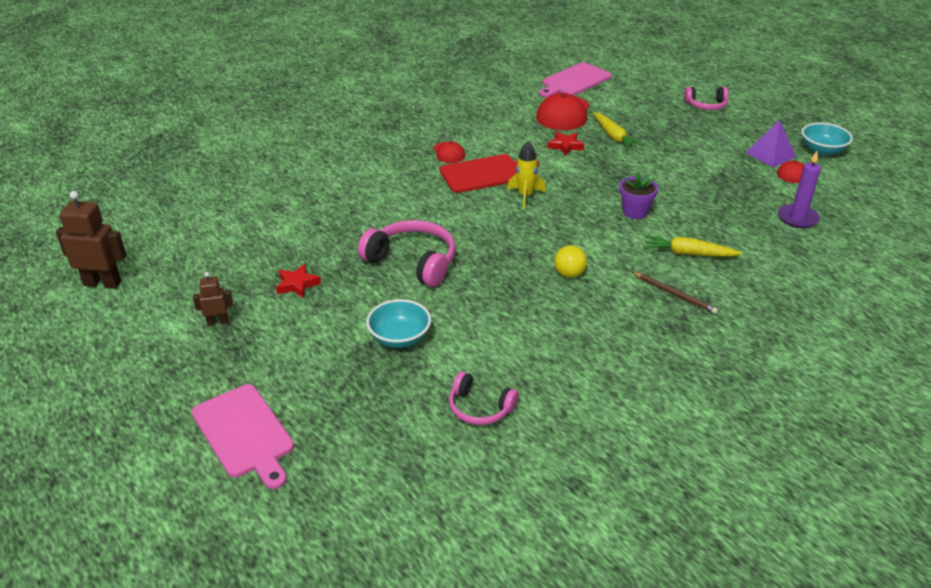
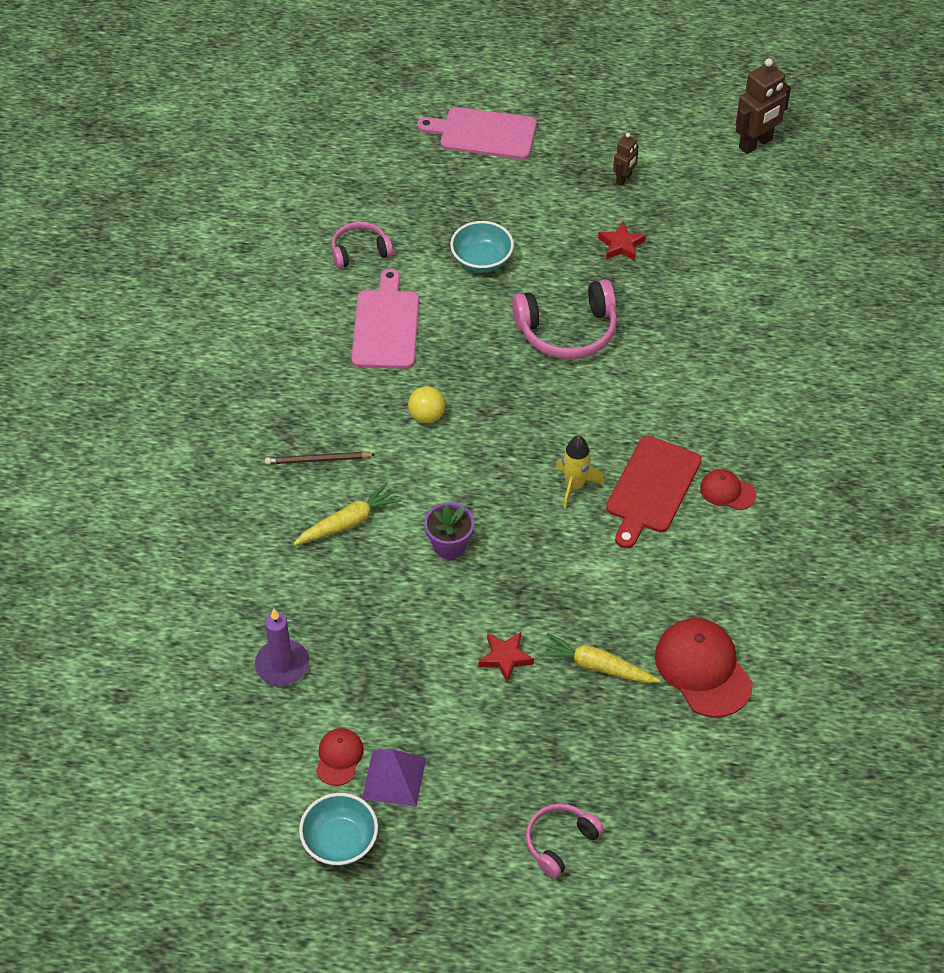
camera: 135 degrees right, 15 degrees up
(565, 146) = (629, 603): red star -> red star (505, 658)
(574, 81) = (775, 762): pink cutting board -> pink cutting board (386, 326)

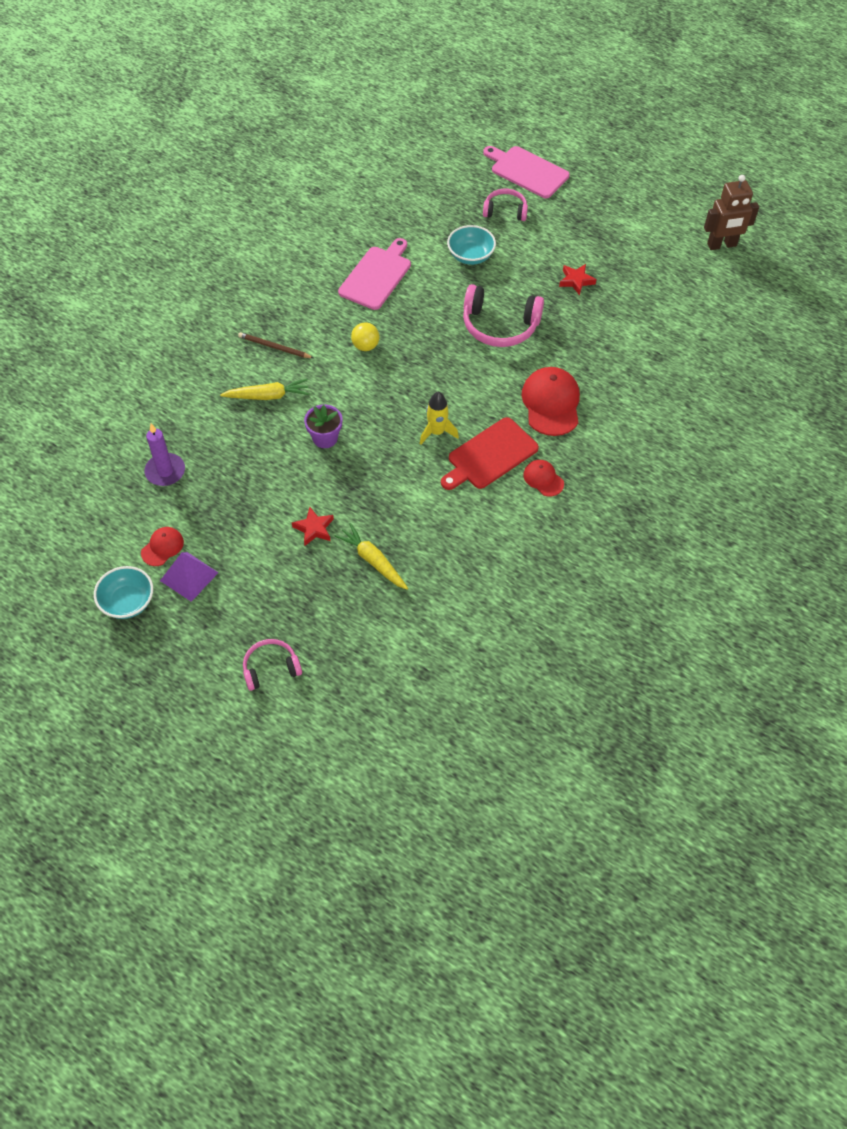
camera: 25 degrees right, 5 degrees up
(360, 251) = (391, 220): pink headphones -> pink headphones (505, 211)
(624, 178) = (608, 236): brown robot -> none
(703, 669) = (446, 594): red cap -> red cap (551, 403)

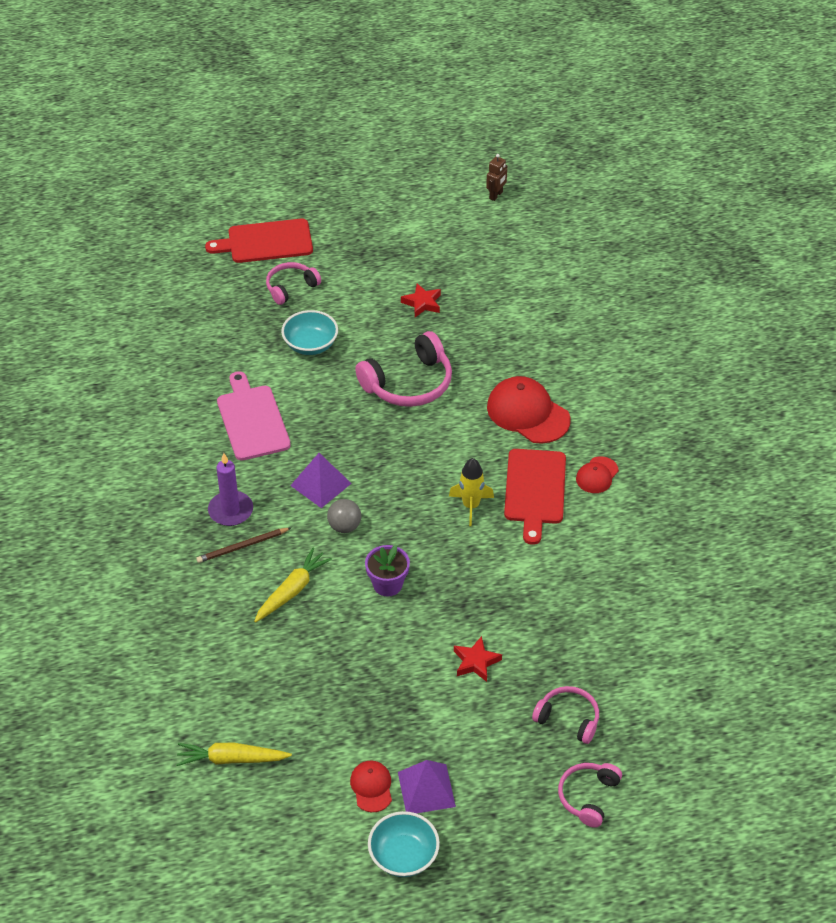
camera: 45 degrees left, 10 degrees down
(165, 471) = (287, 725): purple candle -> purple candle (230, 510)
(321, 612) = (568, 719): none -> pink headphones
(346, 383) = (344, 526): none -> grey ball
(365, 346) = (320, 484): yellow ball -> purple pyramid
(373, 560) = (554, 646): yellow carrot -> yellow carrot (231, 759)
(527, 171) = (266, 242): pink cutting board -> red cutting board
(543, 479) = (597, 475): red cap -> red cap turned 60 degrees counterclockwise
(722, 245) = (496, 195): brown robot -> brown robot, size x0.55

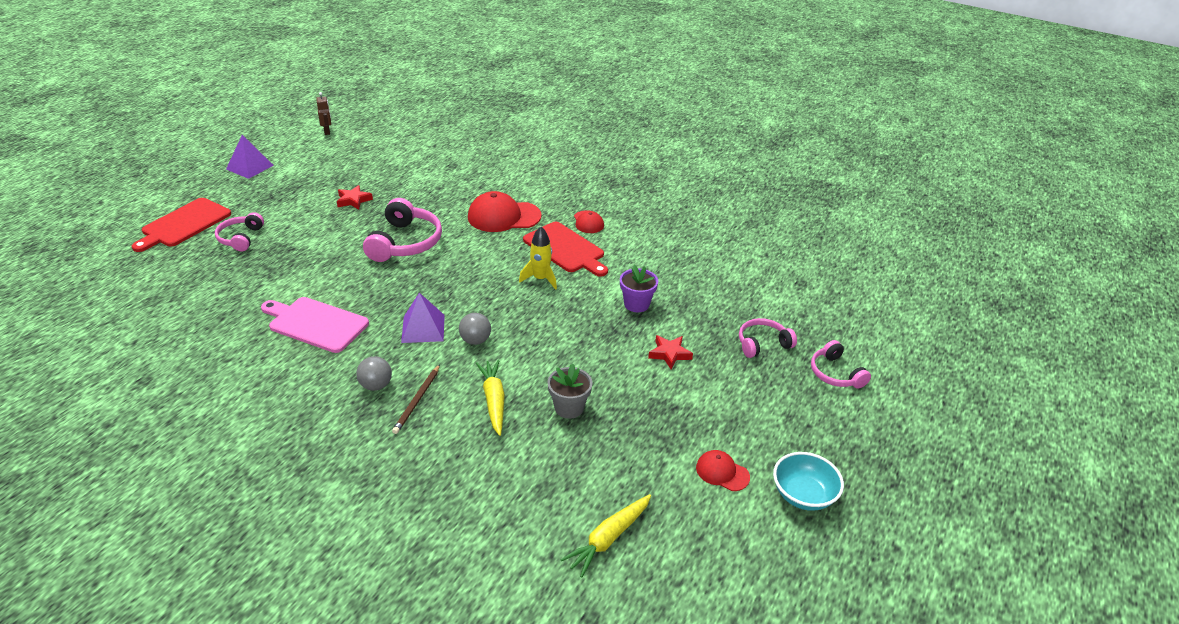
camera: 50 degrees left, 10 degrees down
(230, 510) = (376, 385): purple candle -> grey ball
(310, 345) = (302, 260): turquoise bowl -> none
(336, 641) = (569, 408): none -> grey flower pot
(387, 584) = (553, 352): purple flower pot -> purple flower pot (636, 304)
(426, 789) = (753, 444): purple pyramid -> purple pyramid (249, 167)

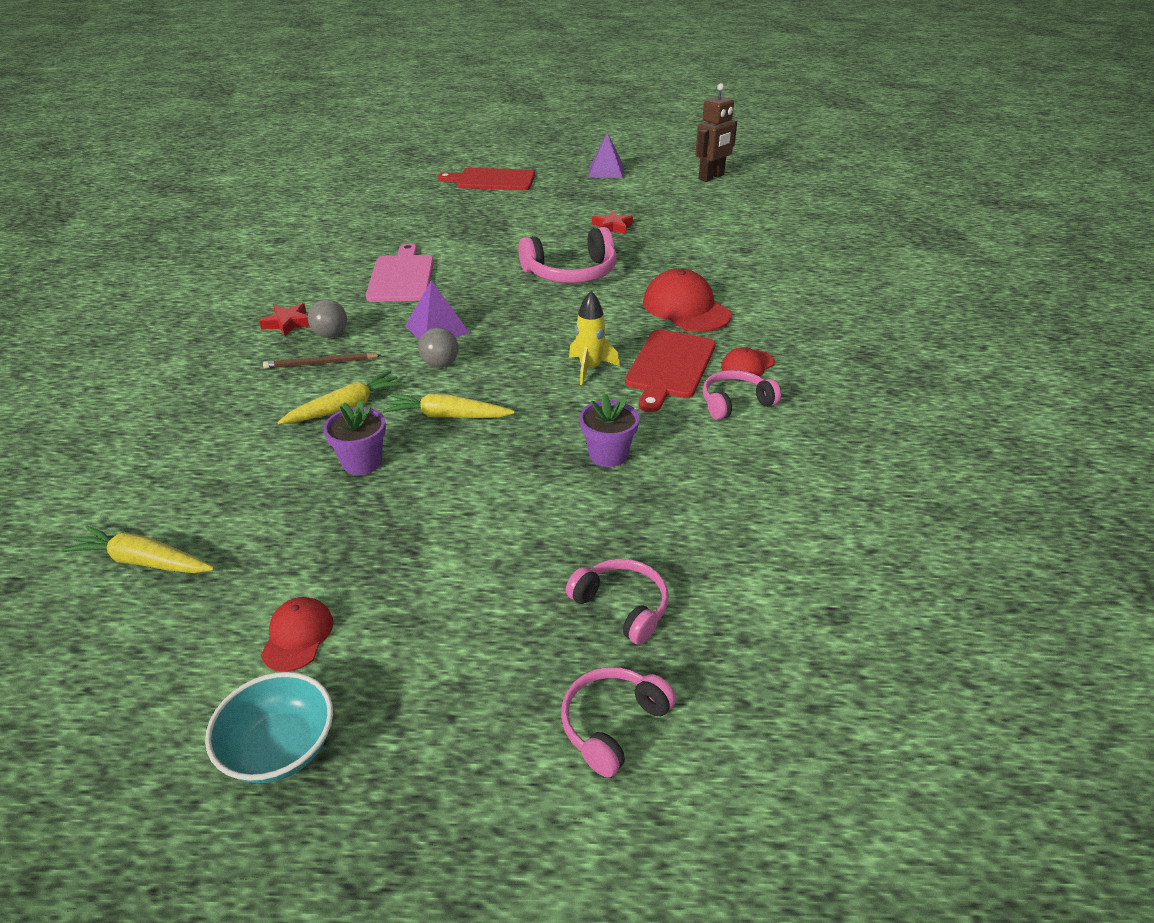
camera: 65 degrees right, 0 degrees up
(240, 238) = (496, 205): pink headphones -> pink headphones (735, 403)
(327, 131) = (711, 177): brown robot -> brown robot, size x1.81
(545, 355) = (447, 416): none -> yellow carrot
(569, 408) = (362, 462): grey flower pot -> purple flower pot
(669, 354) = (523, 514): red star -> red star (288, 323)

